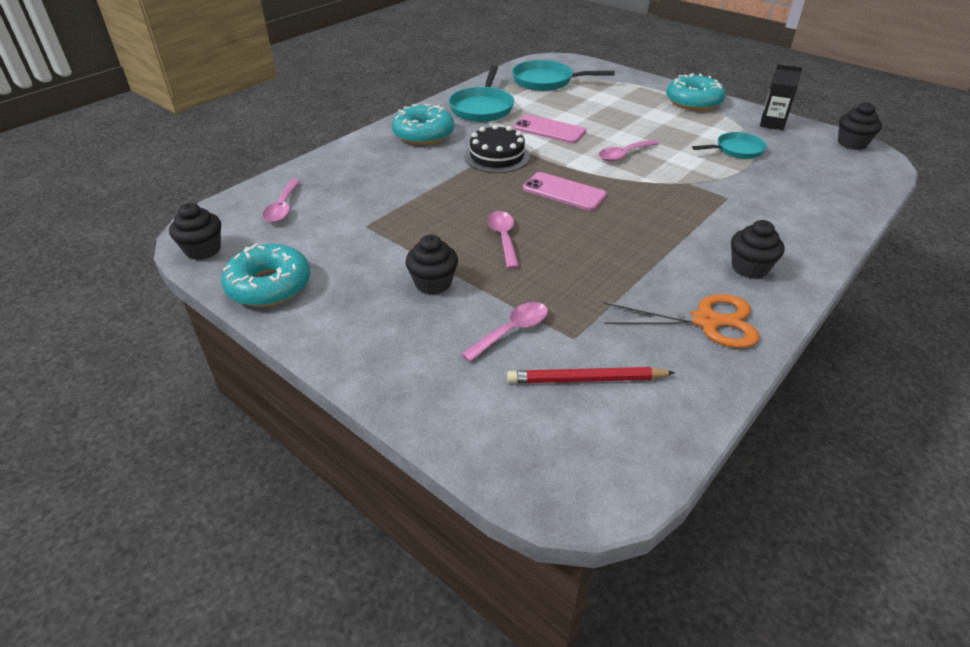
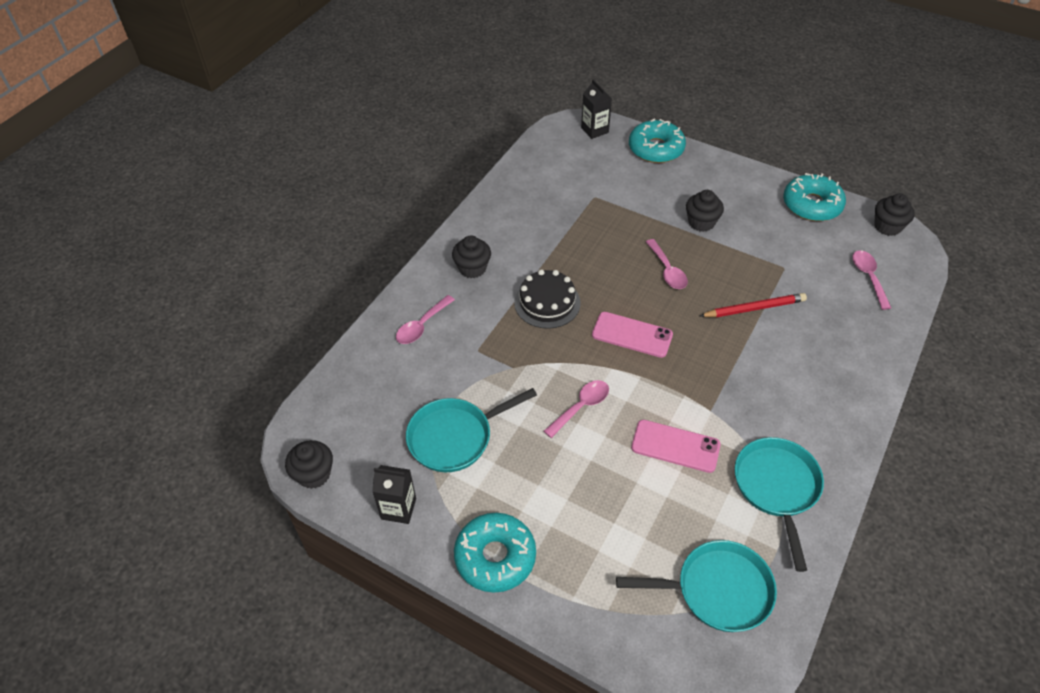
camera: 170 degrees right, 10 degrees up
(423, 134) = (816, 412): turquoise donut -> turquoise donut (656, 149)
(497, 156) = (716, 382): black cake -> black cake (547, 302)
(512, 331) = (634, 196): pink spoon -> pink spoon (422, 326)
(545, 471) = (594, 130): none -> black carton
(586, 379) = (582, 173): red pencil -> red pencil (754, 308)
(706, 321) = (509, 219): orange scissors -> none
(736, 150) = (455, 437): turquoise pan -> turquoise pan, size x1.53

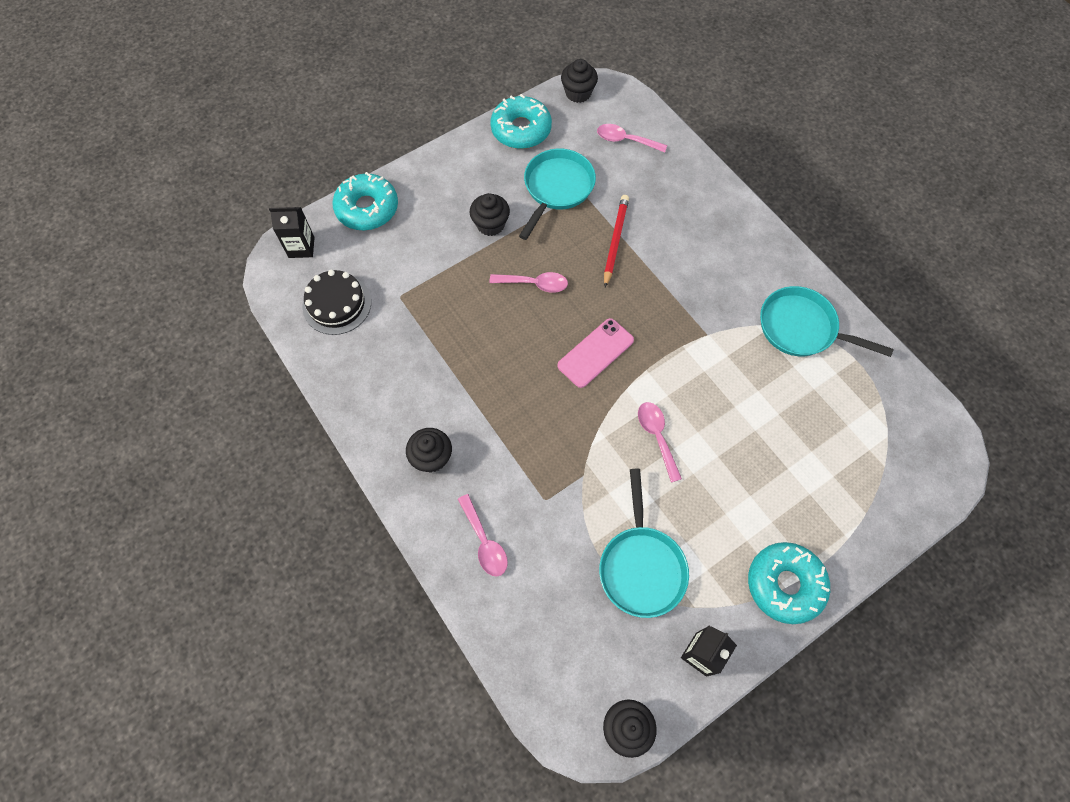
camera: 65 degrees left, 15 degrees up
(547, 302) = (517, 407): black cake -> black cake (337, 304)
(675, 446) = (732, 381): pink phone -> none
(717, 590) = (875, 421): turquoise pan -> turquoise pan (557, 188)

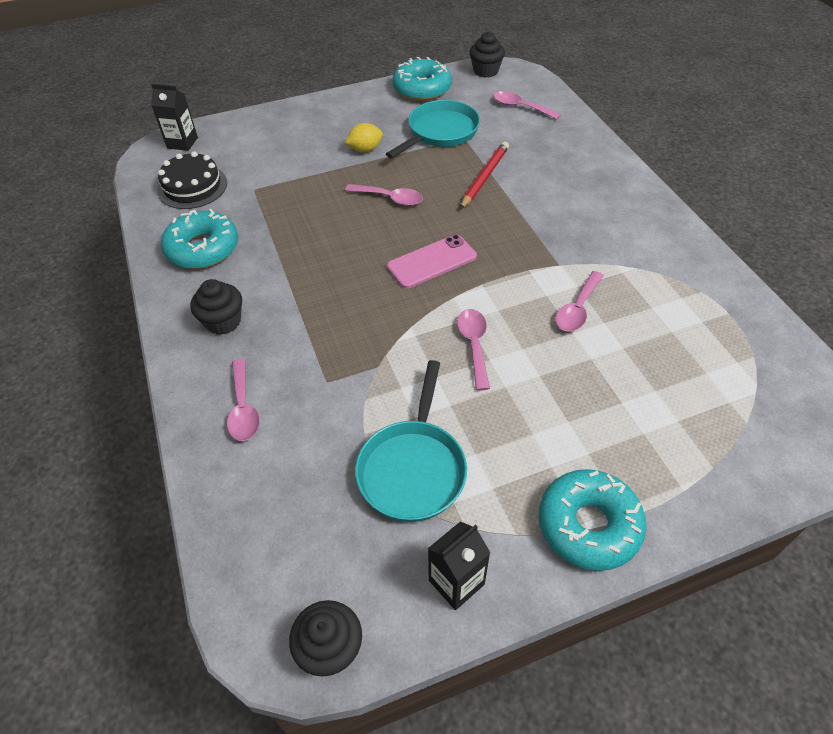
camera: 15 degrees right, 15 degrees down
(367, 208) = (255, 124): turquoise donut -> turquoise donut (203, 249)
(490, 224) = (365, 149): black cupcake -> yellow lemon
(733, 380) = (577, 309): none -> pink spoon
(801, 328) = (669, 275): turquoise pan -> none

